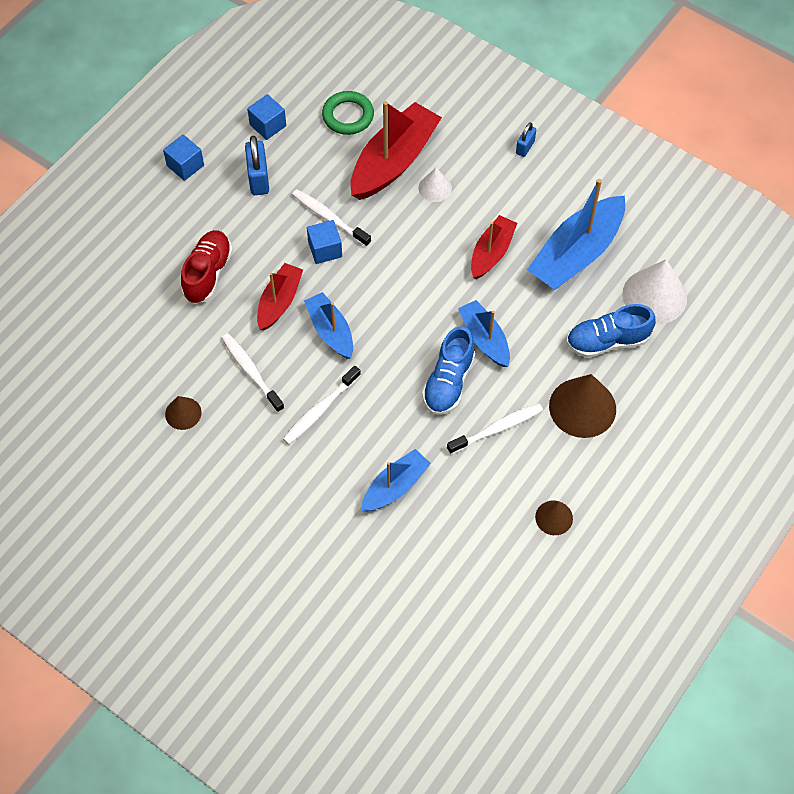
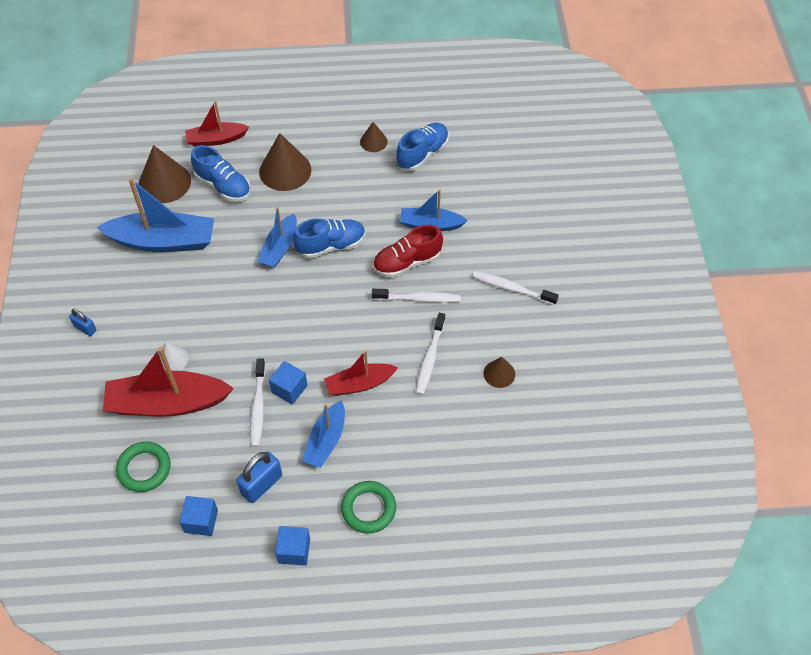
camera: 130 degrees left, 5 degrees down
(167, 232) = (368, 509): none -> green ring
(208, 273) = (379, 449): red shoe -> red shoe (407, 262)
(330, 331) = (354, 336): blue boat -> blue boat (326, 440)
(491, 253) = (204, 288): red boat -> red boat (216, 139)
(495, 552) = (422, 154): none -> blue shoe
(496, 429) = (341, 201): white toothbrush -> white toothbrush (512, 289)
(525, 147) = (85, 328): blue padlock -> blue padlock turned 45 degrees clockwise
(654, 296) = (164, 182): white cone -> brown cone

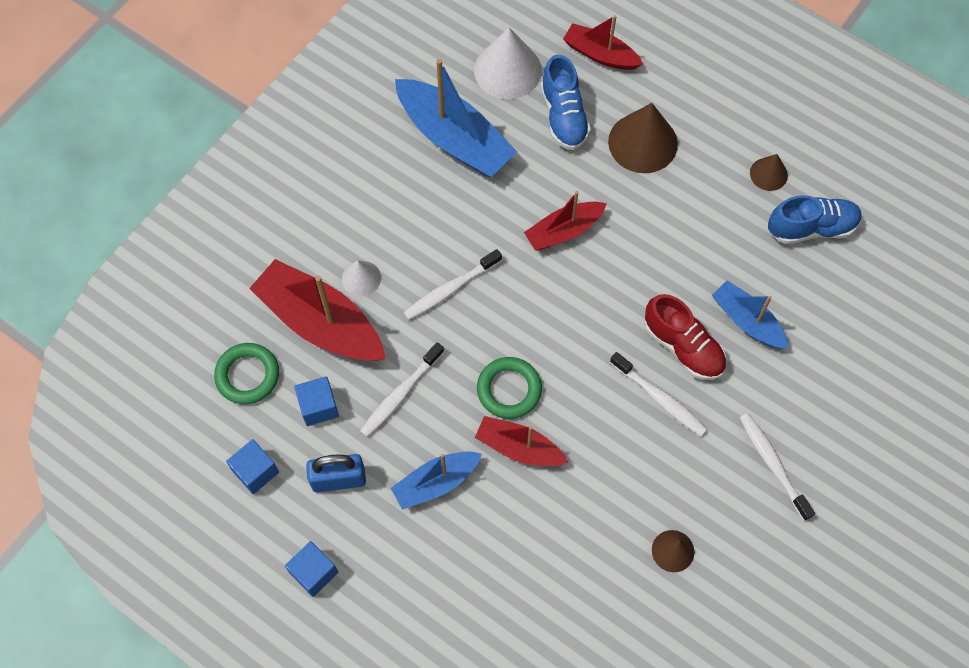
camera: 40 degrees right, 10 degrees up
(85, 328) = (307, 183): blue padlock -> none
(164, 182) = (507, 70): brown cone -> white cone
(280, 248) = (563, 231): blue boat -> red boat
(289, 389) = (446, 398): blue cube -> blue cube (318, 407)
(331, 245) = (619, 267): blue shoe -> none
(368, 509) = (417, 588): green ring -> green ring (509, 390)
(407, 262) = (683, 347): red shoe -> red shoe turned 150 degrees counterclockwise
(430, 358) = (615, 475): white toothbrush -> white toothbrush (451, 289)

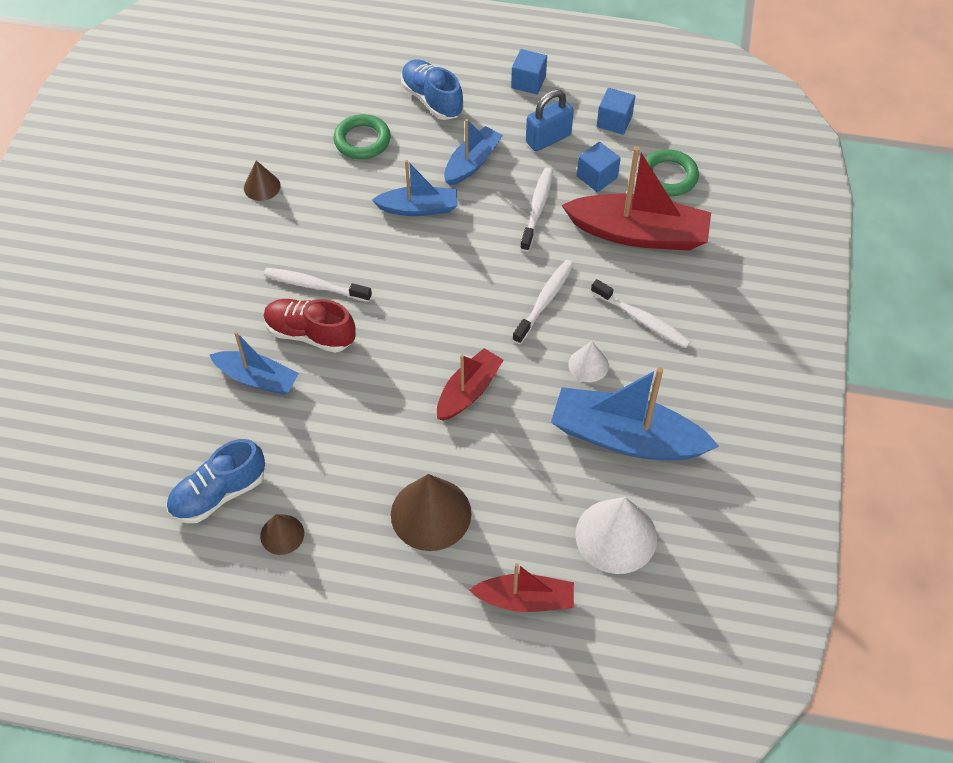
camera: 155 degrees right, 10 degrees down
(361, 278) = (628, 279): white cone -> white cone (588, 365)
(509, 390) = (449, 244): green ring -> green ring (362, 140)
(519, 447) = (418, 208): red boat -> blue boat
(563, 116) = (528, 508): blue shoe -> blue shoe (432, 100)
(773, 465) = (197, 273): white toothbrush -> white toothbrush (641, 319)

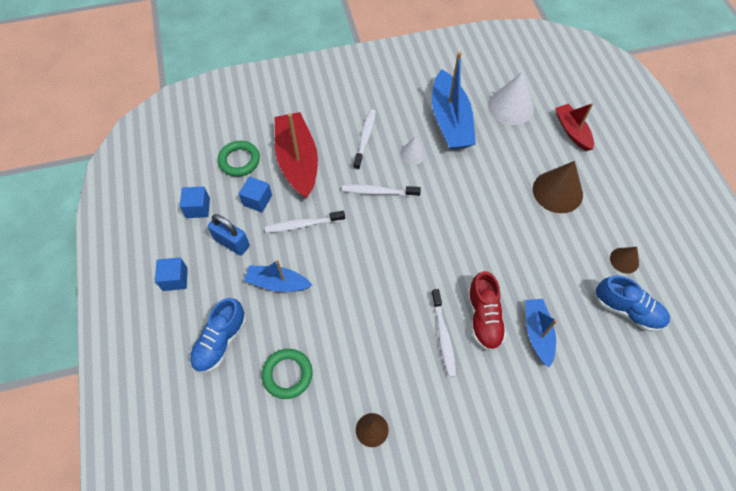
camera: 115 degrees left, 5 degrees up
(418, 208) = (338, 300): blue boat -> none
(468, 391) = (468, 206): red boat -> none

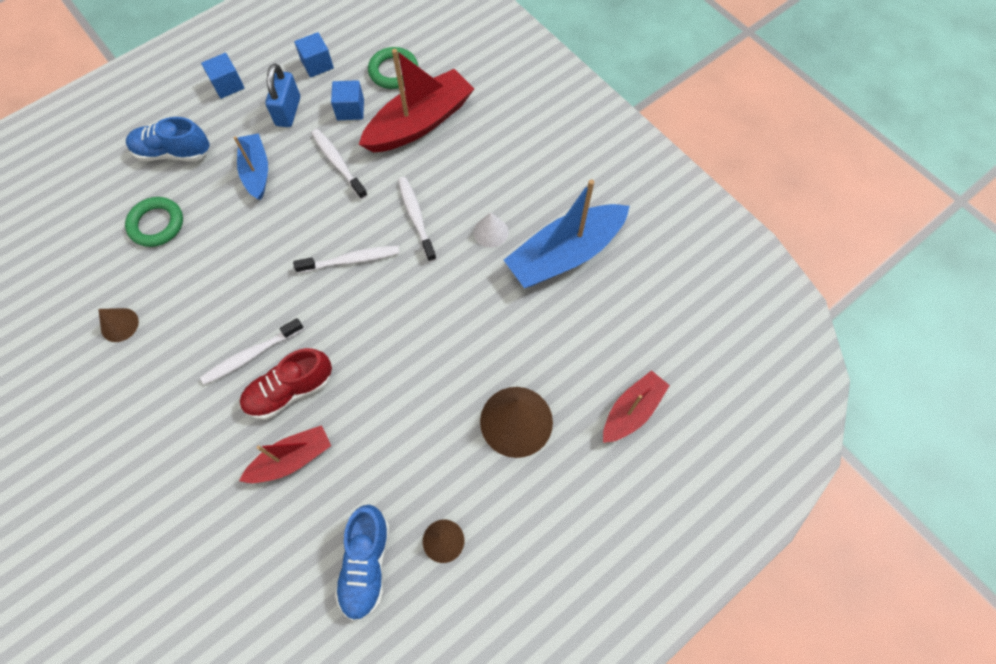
camera: 65 degrees right, 5 degrees up
(365, 139) = (486, 174): white toothbrush -> white toothbrush (350, 260)
(510, 107) = (631, 318): white cone -> none
(537, 333) = (292, 459): blue boat -> red boat

